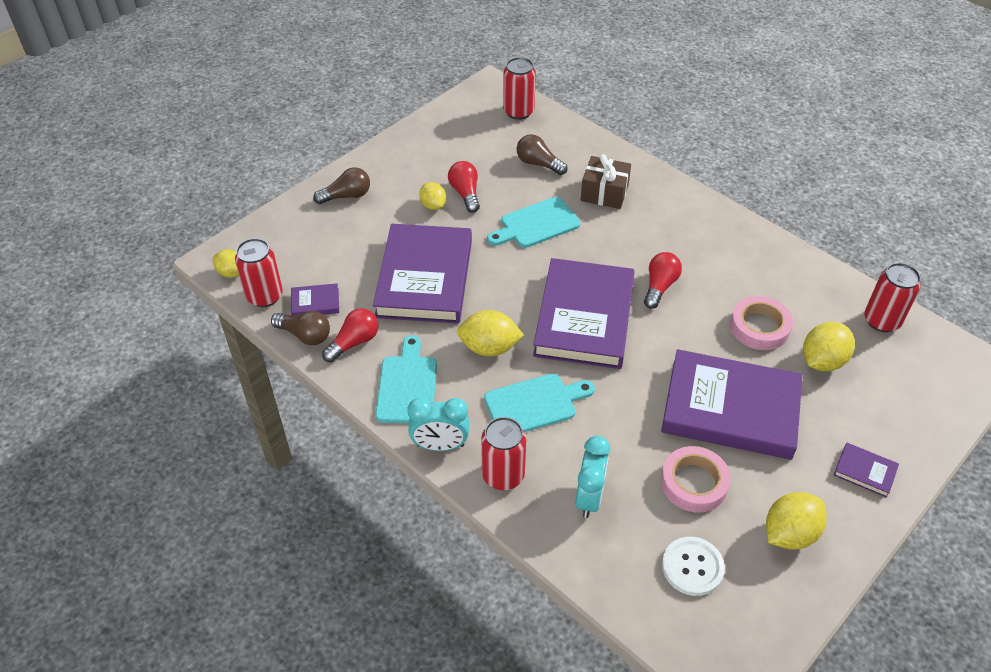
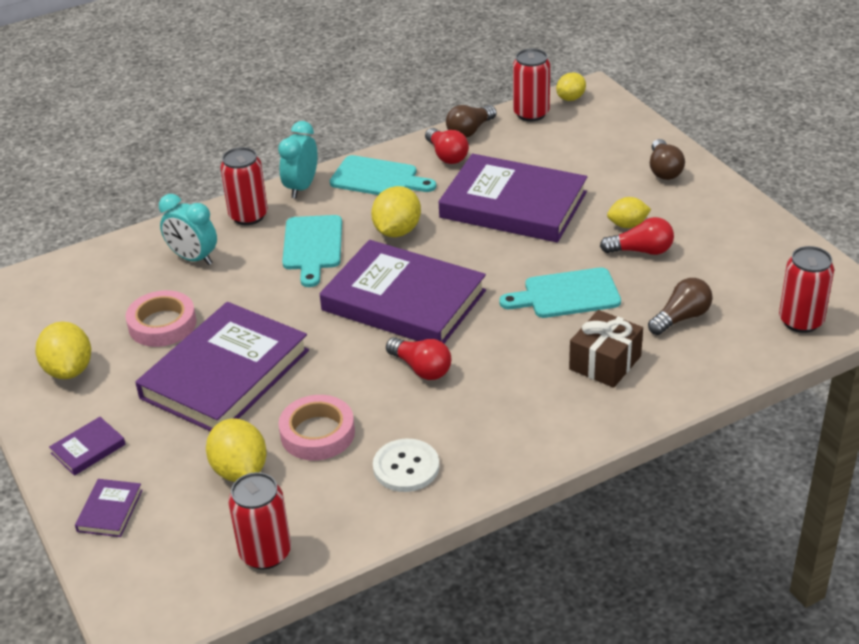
camera: 110 degrees right, 10 degrees down
(315, 302) = (509, 139): purple book -> purple book (110, 510)
(536, 224) = (566, 295): turquoise cutting board -> turquoise cutting board turned 90 degrees counterclockwise
(692, 567) = (86, 301): white button -> white button (406, 467)

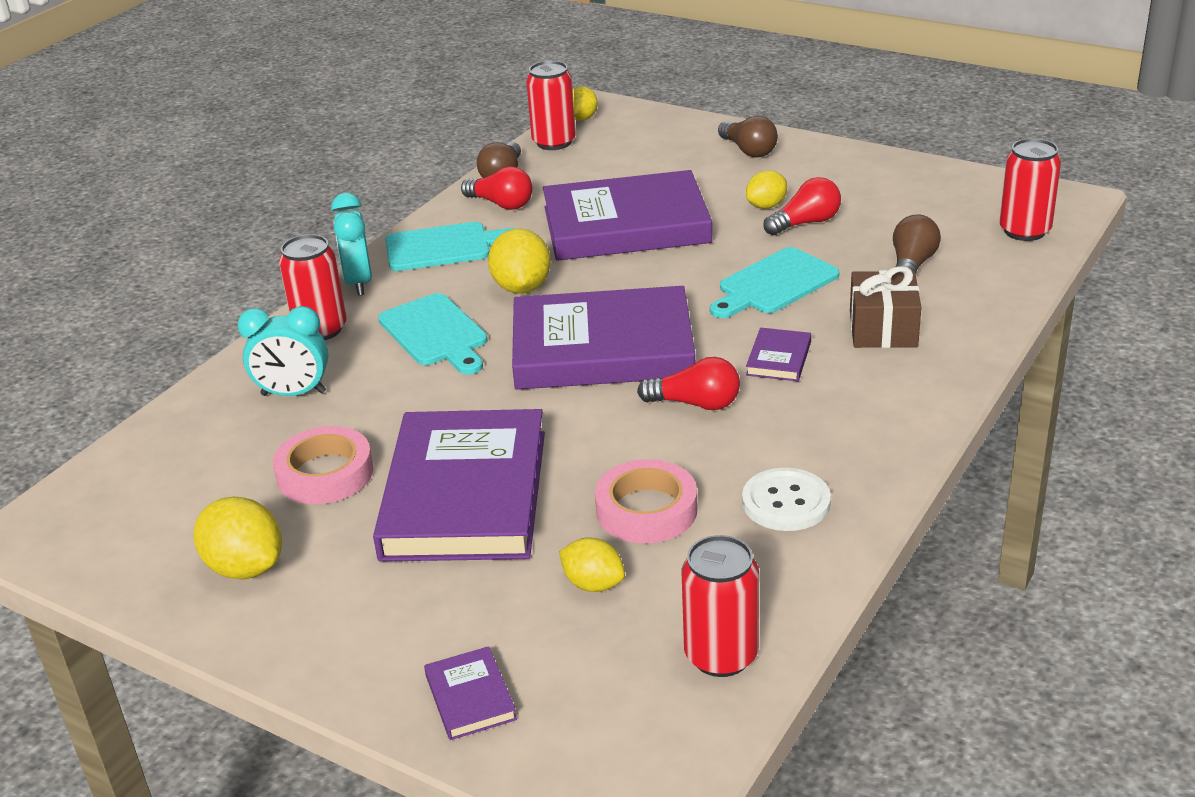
camera: 30 degrees left, 5 degrees down
(88, 449) = (366, 642): purple book -> purple book (778, 358)
(240, 470) = (593, 584): yellow lemon -> yellow lemon, size x0.65

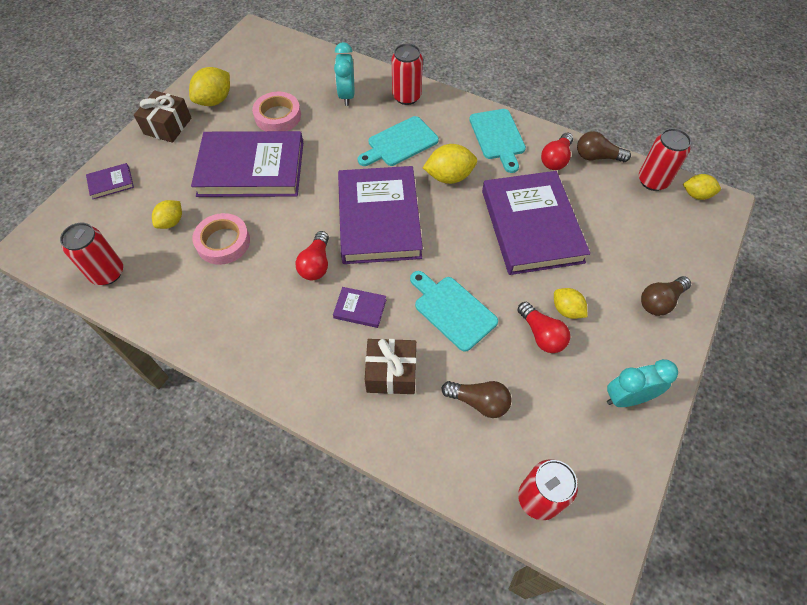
camera: 85 degrees right, 25 degrees up
(307, 631) = (168, 126): none -> brown gift
(359, 283) = (455, 105): turquoise clock -> turquoise clock (627, 398)
(786, 502) = (216, 305): white button -> none

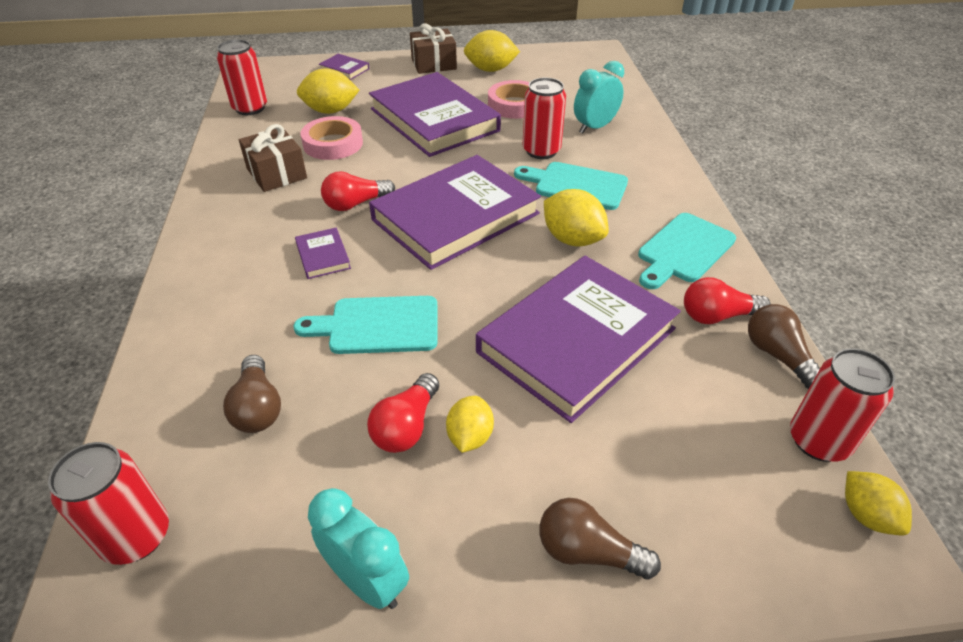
camera: 55 degrees right, 15 degrees down
(171, 222) = (330, 111): yellow lemon -> yellow lemon, size x1.55
(391, 373) = (253, 315): brown gift -> brown gift (277, 173)
(406, 97) = (647, 162): red can -> red can (541, 151)
(452, 310) = (377, 326): turquoise cutting board -> turquoise cutting board turned 105 degrees counterclockwise

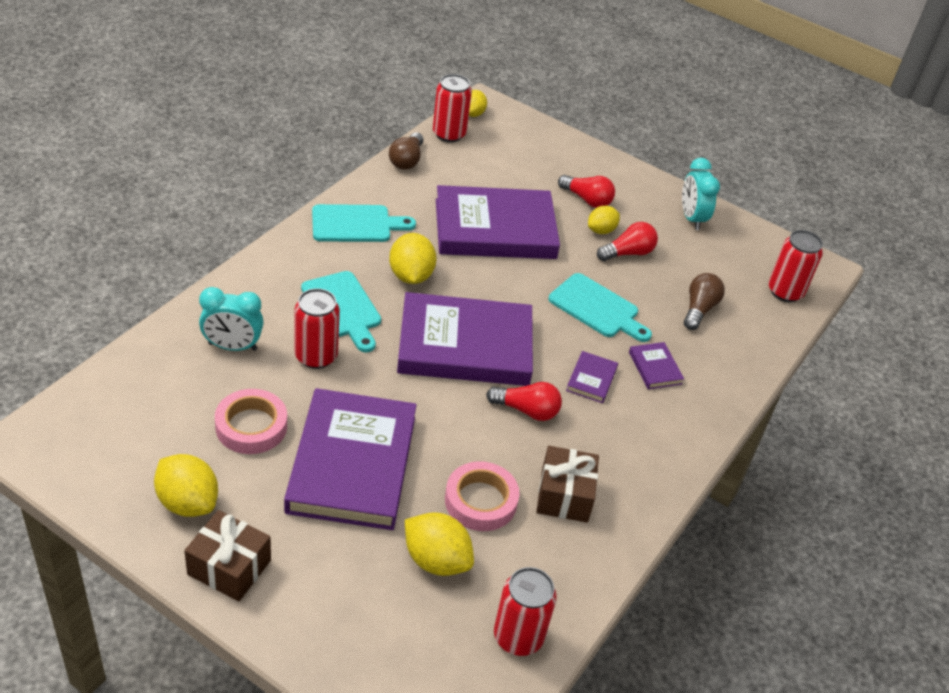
camera: 145 degrees left, 0 degrees up
(344, 69) = (341, 643): purple book -> purple book (655, 368)
(588, 551) = (595, 172): brown light bulb -> none
(717, 316) = (403, 189): red light bulb -> red light bulb (587, 200)

